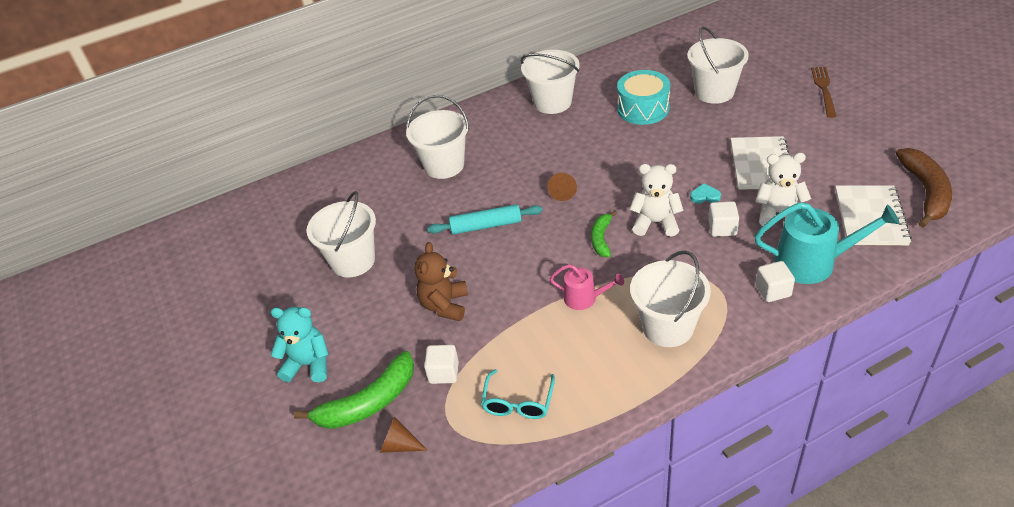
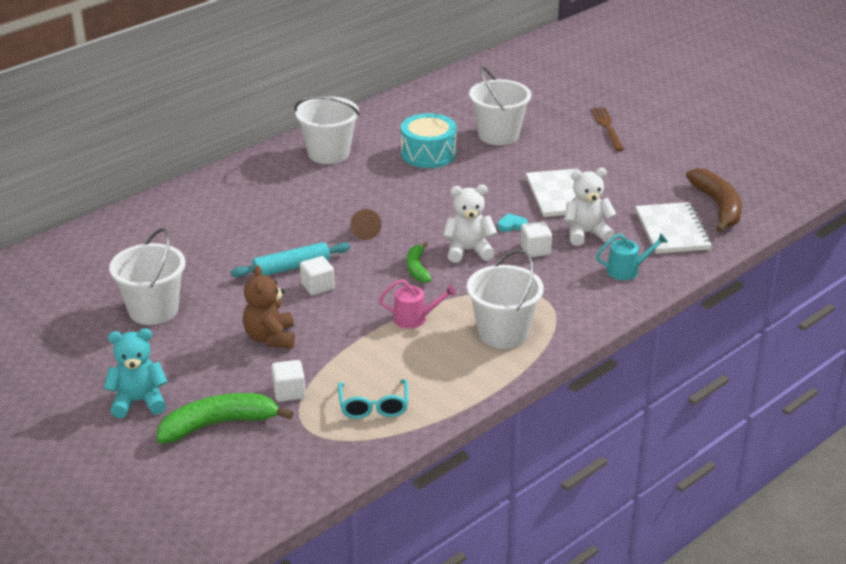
camera: 20 degrees left, 10 degrees down
(369, 402) = (218, 424): green banana -> green banana turned 150 degrees counterclockwise
(399, 445) = (263, 453): brown cone -> none
(444, 165) = (226, 218): white bucket -> none
(773, 290) = (595, 295): white cube -> white cube (317, 286)
(813, 262) = (627, 270): turquoise watering can -> turquoise watering can, size x0.57

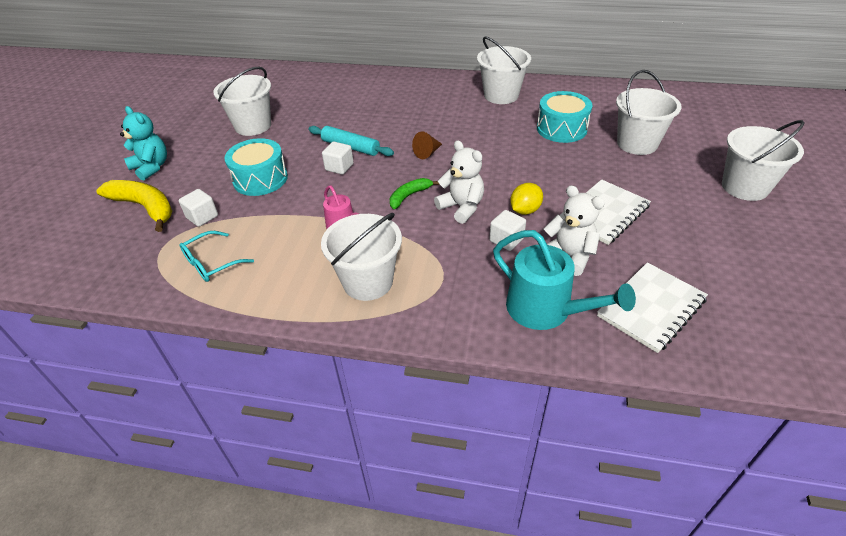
camera: 55 degrees right, 10 degrees up
(218, 424) = (145, 207): green banana -> yellow banana
(270, 338) = (260, 179): brown teddy bear -> turquoise drum
(511, 225) = (525, 210): turquoise heart -> yellow lemon
(607, 127) = (745, 187): brown fork -> white bucket
(627, 270) = (545, 310): turquoise watering can -> turquoise watering can, size x1.77
(718, 207) = (740, 320): brown banana -> none

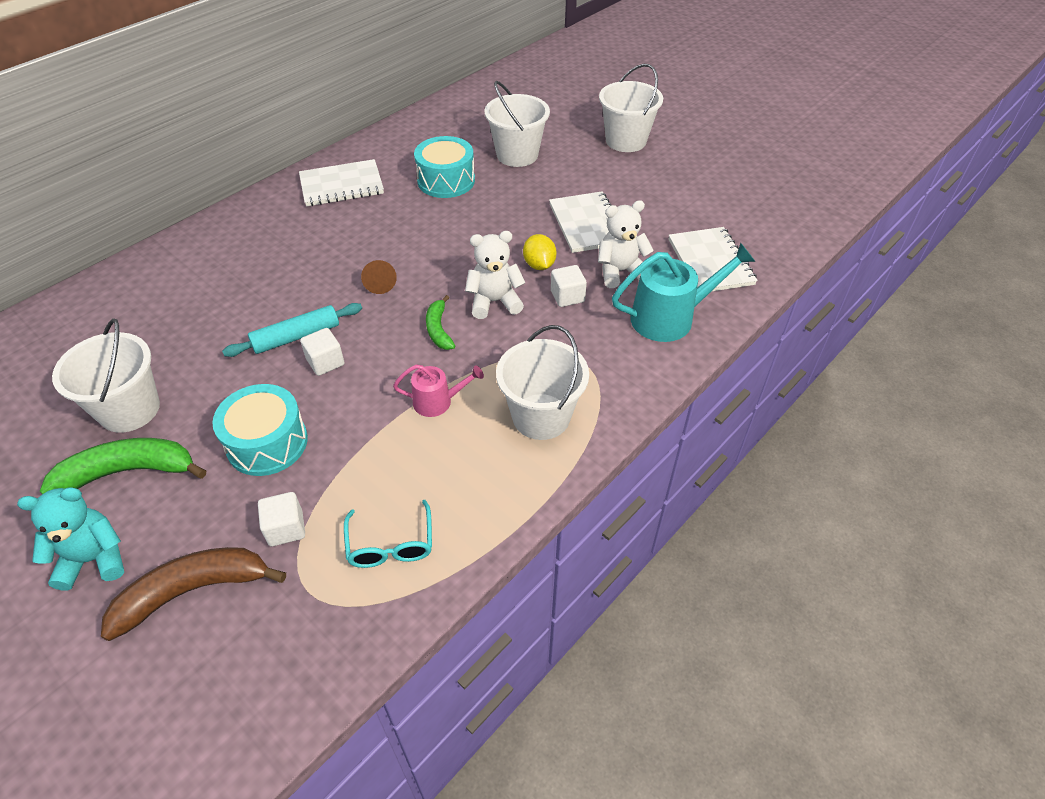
camera: 60 degrees left, 5 degrees up
(145, 207) = (192, 591): yellow banana -> brown banana
(211, 147) = (128, 471): none -> green banana
(501, 95) = (341, 185): white bucket -> white notebook

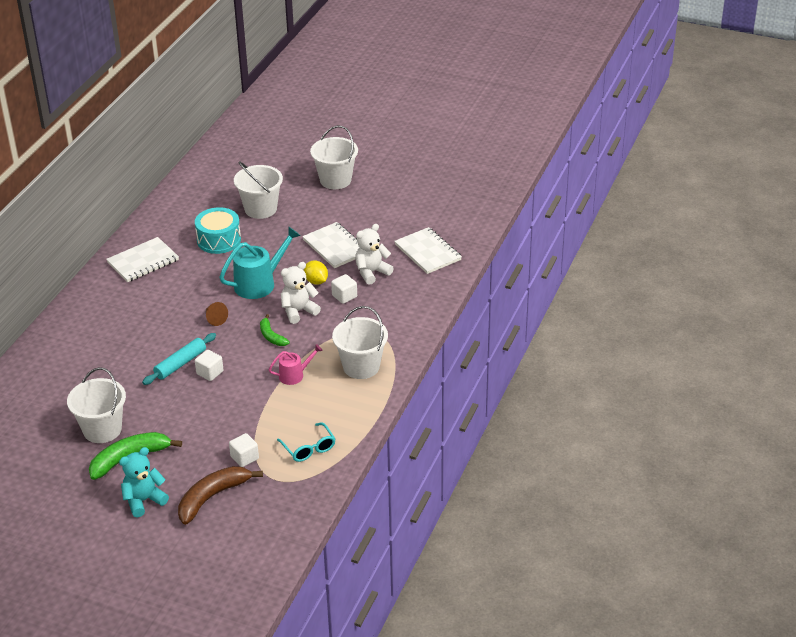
camera: 20 degrees left, 10 degrees down
(267, 443) = (203, 423): turquoise drum -> none
(670, 318) = (415, 293): turquoise watering can -> turquoise watering can (259, 283)

